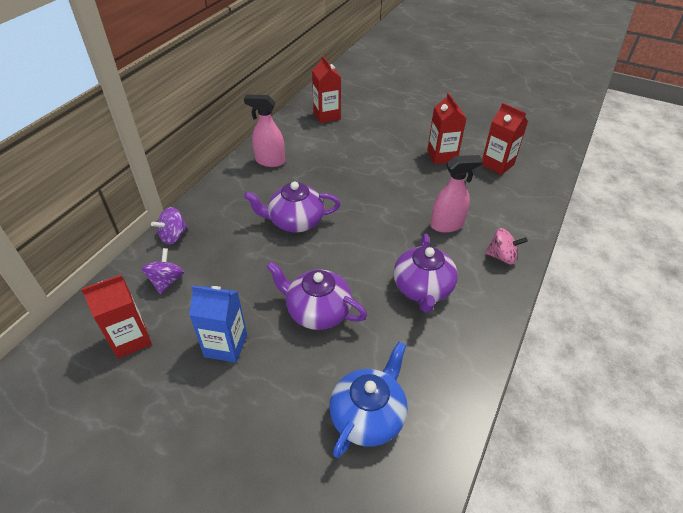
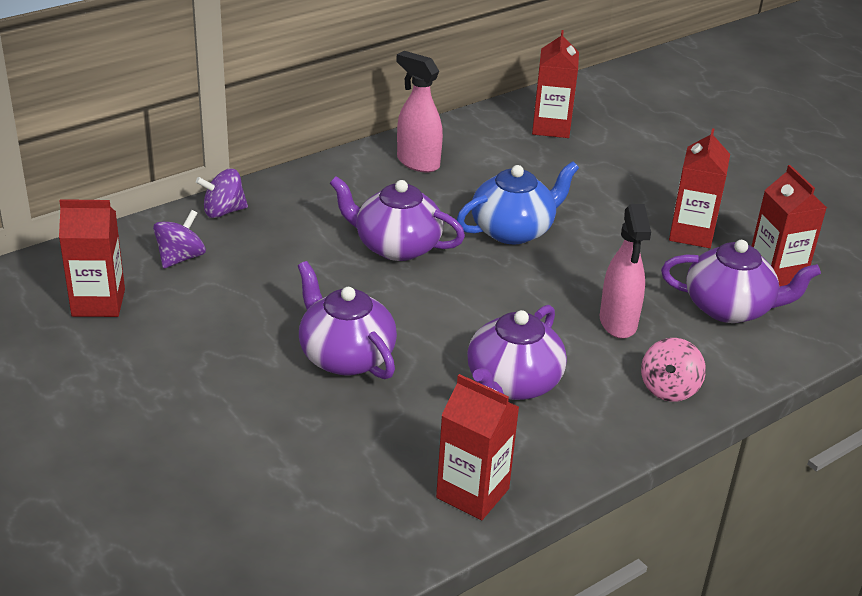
camera: 25 degrees right, 10 degrees down
(226, 345) = (203, 350): blue carton -> none
(368, 415) = (322, 485): blue teapot -> blue teapot (513, 230)
(447, 225) = (618, 323): pink spray bottle -> pink spray bottle turned 75 degrees clockwise
(456, 377) = (472, 493): none -> red carton
(492, 194) = (729, 308): none -> purple teapot
(502, 256) = (669, 388): pink spinning top -> pink spinning top turned 75 degrees clockwise

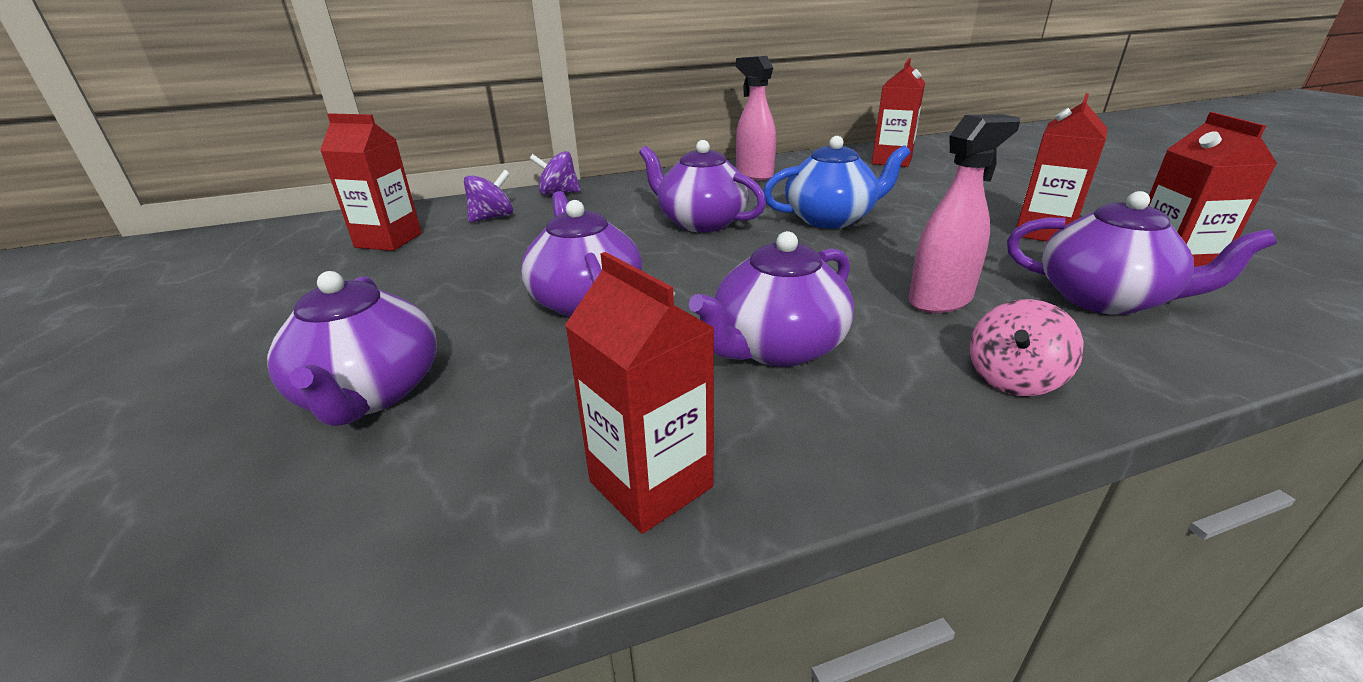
camera: 20 degrees right, 5 degrees down
(242, 463) = (370, 393): none -> purple teapot
(618, 323) = (940, 300): pink spray bottle -> pink spray bottle turned 135 degrees counterclockwise

